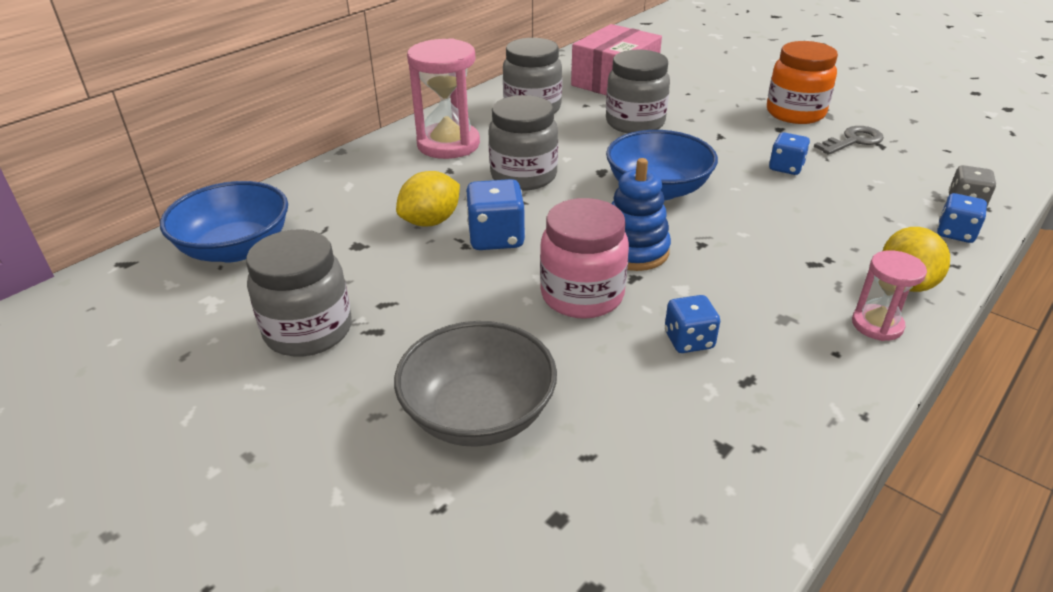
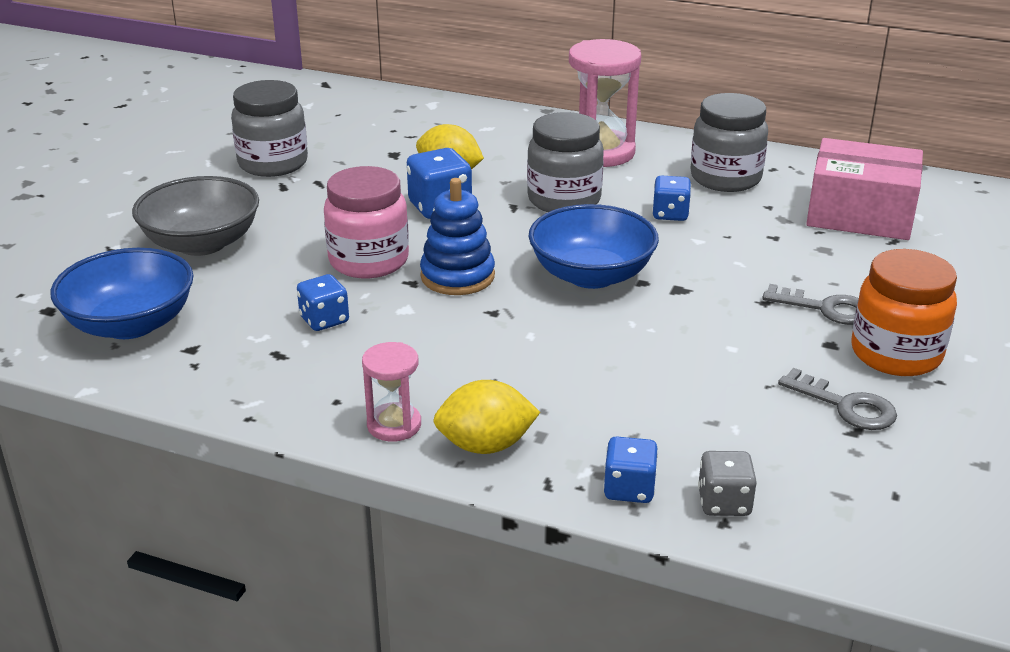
camera: 70 degrees right, 5 degrees down
(236, 248) = (363, 112): blue bowl -> blue bowl (130, 324)
(635, 123) = (747, 242): grey jar -> none
(735, 119) = (826, 308): none -> grey key
(786, 168) = (713, 354): blue dice -> blue dice (670, 214)

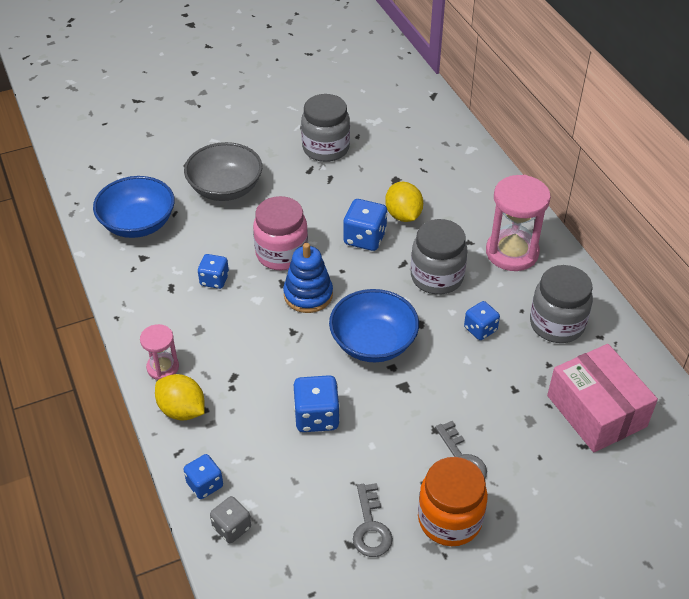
camera: 45 degrees right, 15 degrees up
(641, 360) = (316, 416): none -> blue dice

